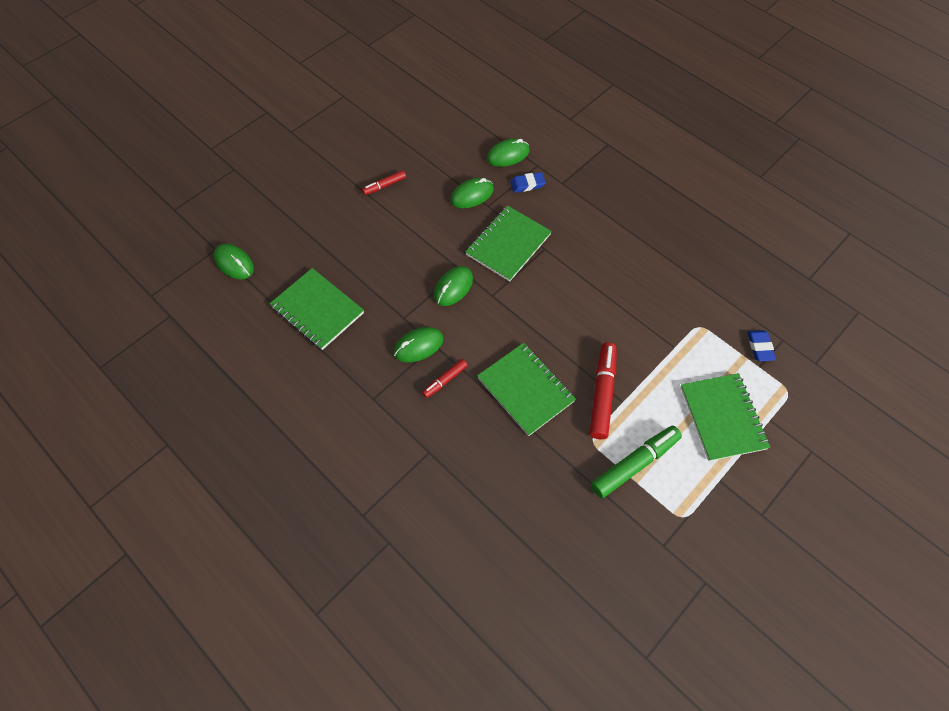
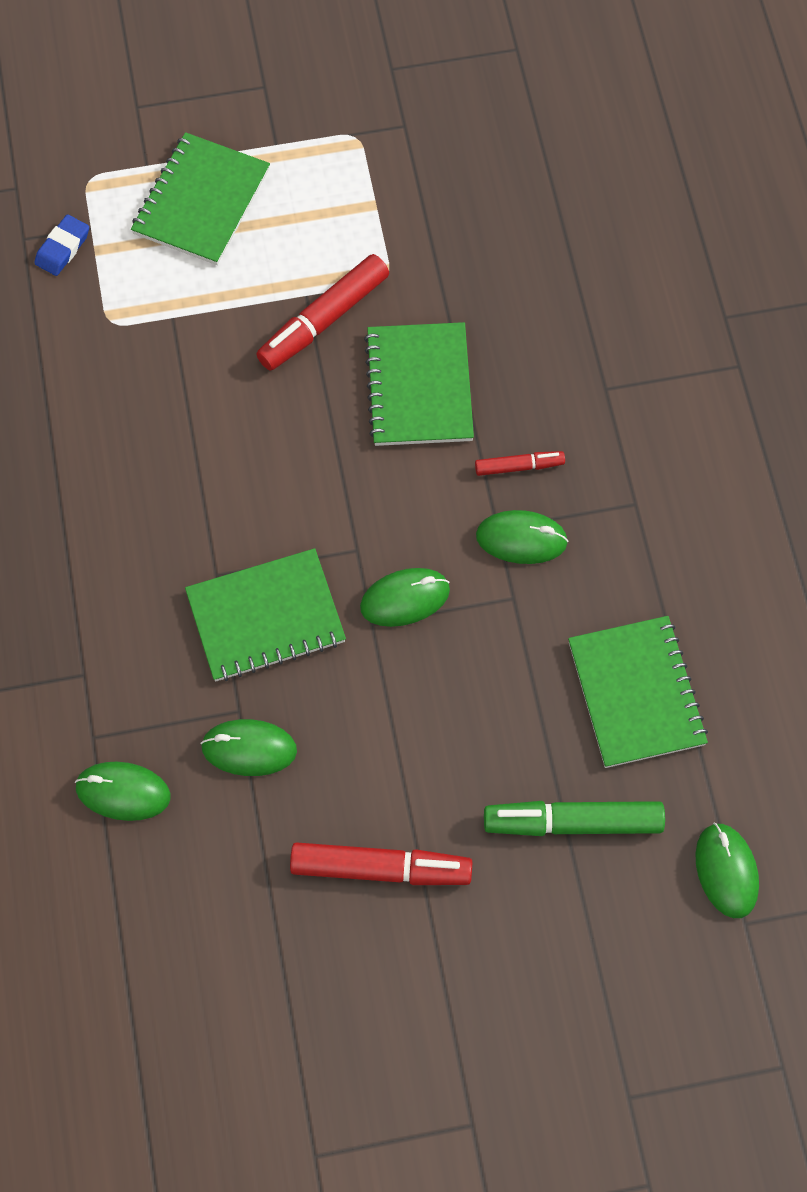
camera: 145 degrees left, 5 degrees up
(384, 186) = (381, 869): red marker -> red marker, size x1.85
(527, 184) = (142, 709): blue eraser -> none
(635, 464) = (359, 219): green marker -> green marker (573, 823)

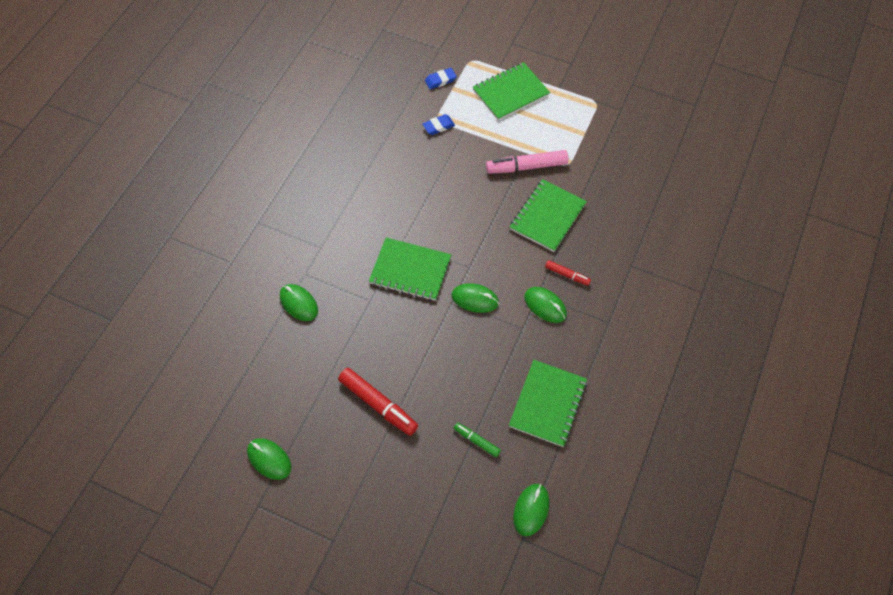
camera: 35 degrees right, 5 degrees down
(123, 335) = (438, 126): none -> blue eraser
(249, 749) = (362, 319): green mouse -> green mouse (269, 459)
(323, 320) = (526, 167): red marker -> pink marker
(573, 823) = (476, 441): green marker -> green marker, size x0.54

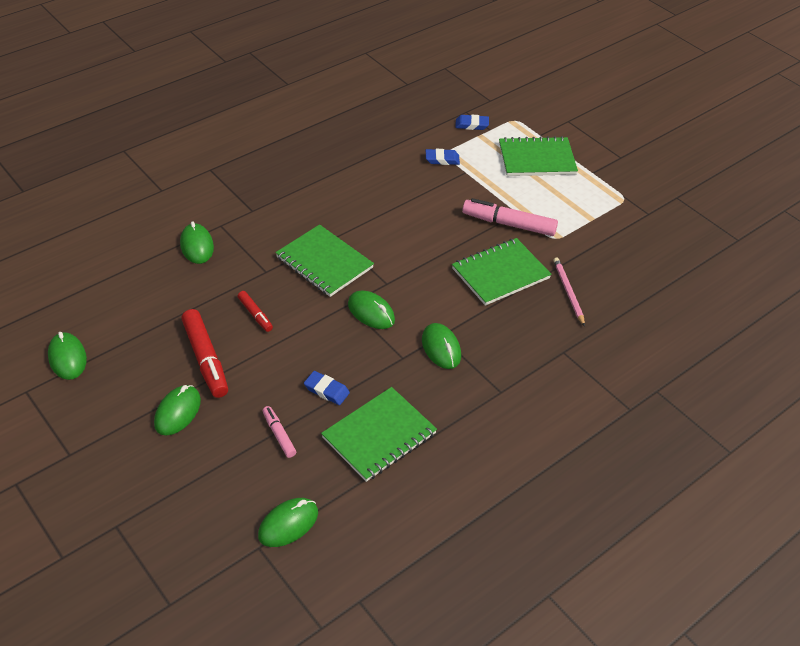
camera: 25 degrees right, 15 degrees down
(389, 461) = (178, 412): none -> green mouse
(476, 441) = (279, 435): green marker -> pink marker
(486, 385) = (326, 390): none -> blue eraser
(567, 275) = (485, 331): red marker -> red marker (255, 315)
(605, 210) = (568, 292): none -> pink pencil

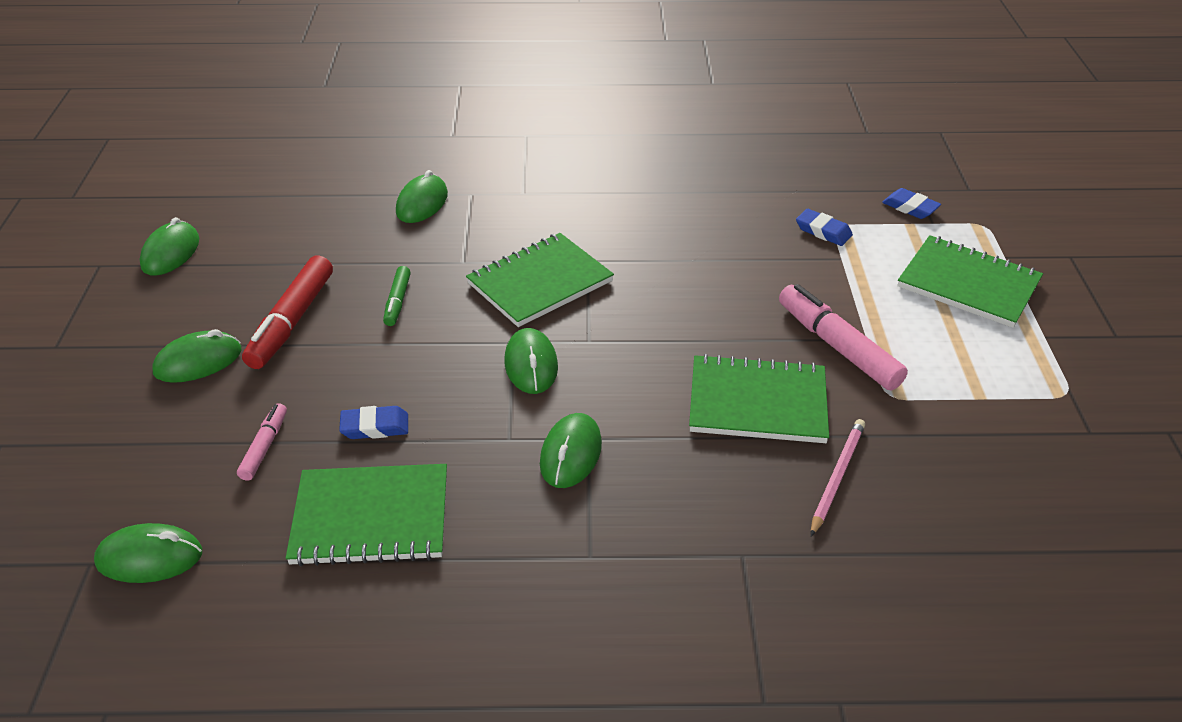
camera: 40 degrees right, 5 degrees down
(255, 315) = (397, 301): red marker -> green marker
(324, 262) = (540, 282): green notebook -> green notebook turned 60 degrees clockwise
(326, 390) = (375, 427): blue eraser -> blue eraser turned 75 degrees counterclockwise

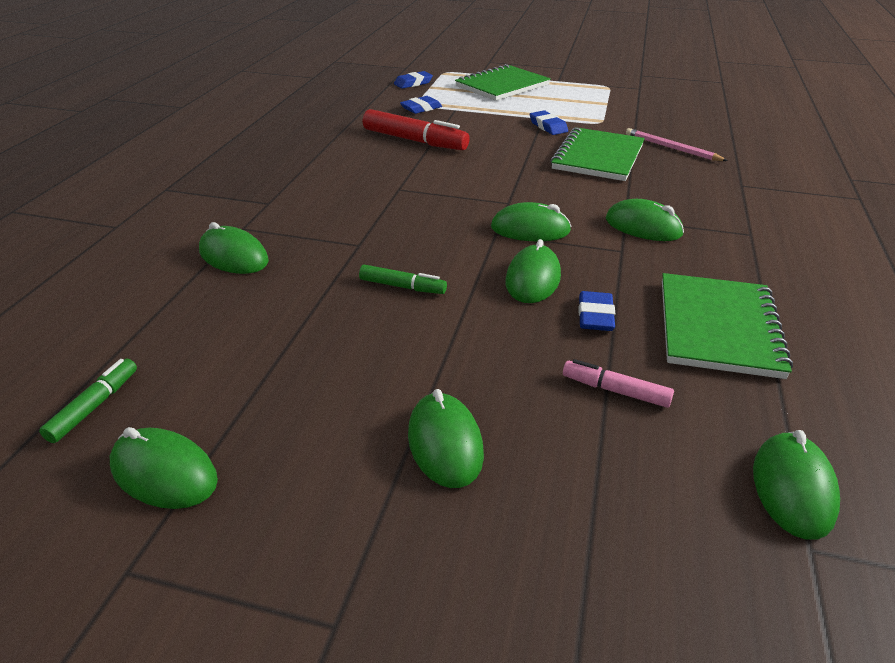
camera: 75 degrees left, 5 degrees down
(230, 207) = (94, 406): none -> green marker
(291, 321) = (400, 360): red marker -> red marker (415, 141)
(430, 378) = (533, 279): none -> green mouse
(540, 282) = (417, 212): green notebook -> none
(837, 346) = (548, 126): pink marker -> blue eraser

